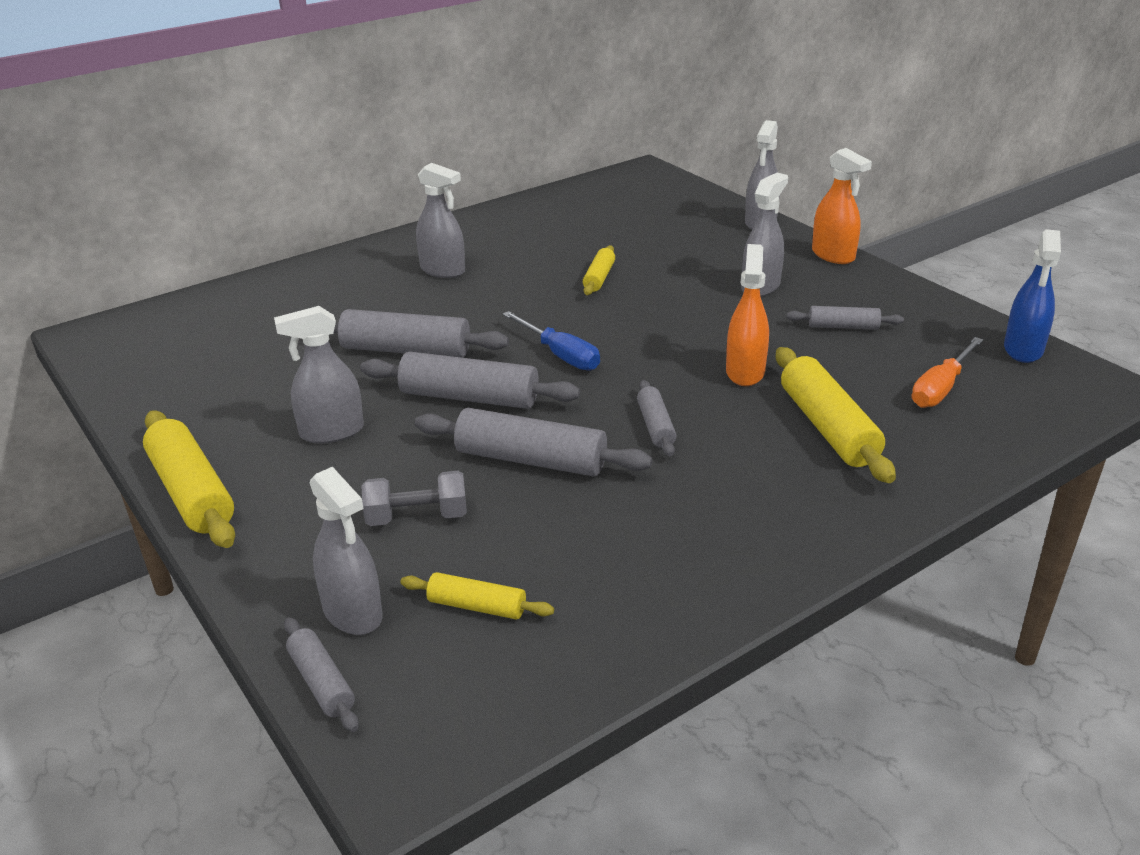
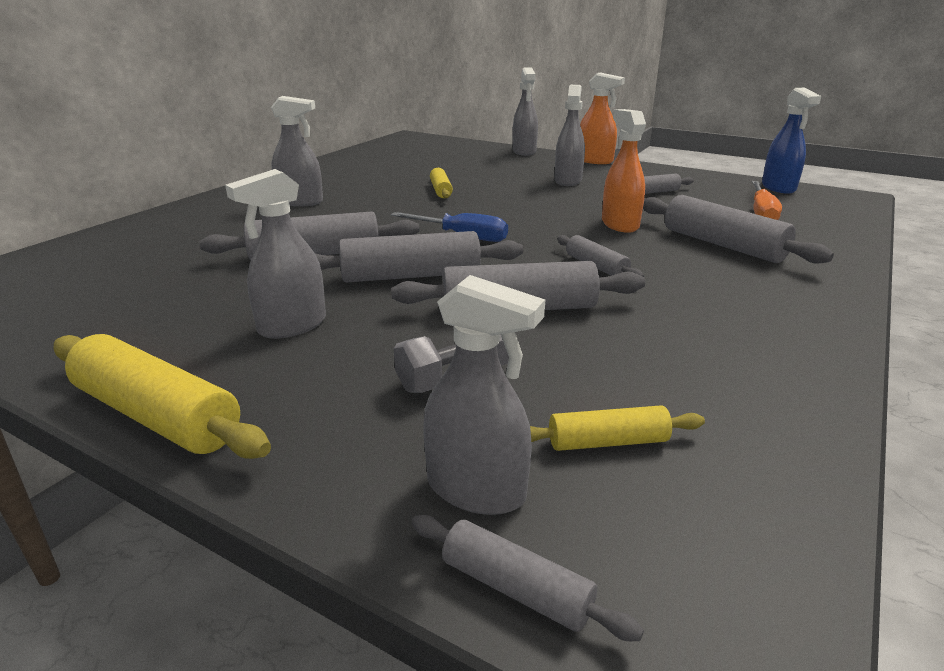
camera: 25 degrees left, 5 degrees down
(827, 428) = (723, 245): yellow rolling pin -> grey rolling pin

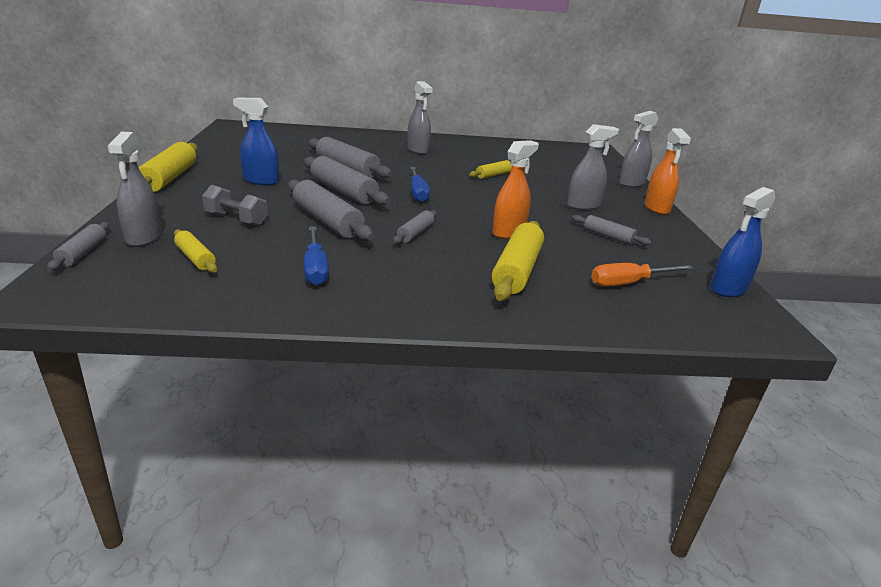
camera: 55 degrees right, 0 degrees up
(292, 326) = (261, 181): grey spray bottle -> blue spray bottle
(682, 347) = (315, 268): none -> blue screwdriver
(723, 245) = (517, 271): grey rolling pin -> yellow rolling pin

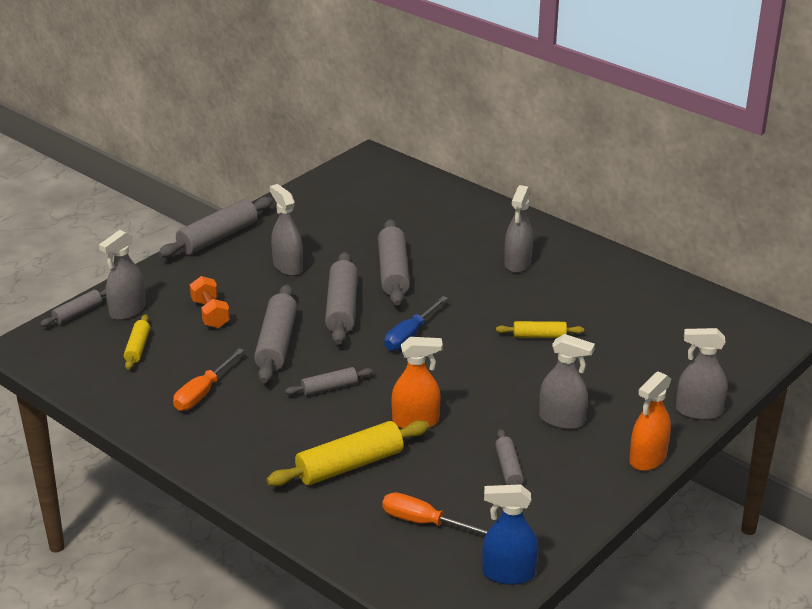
camera: 45 degrees right, 5 degrees up
(169, 178) = (218, 237): yellow rolling pin -> grey rolling pin
(236, 219) = (210, 314): grey dumbbell -> orange dumbbell
(261, 181) = (288, 266): blue spray bottle -> grey spray bottle
(315, 268) = (203, 393): blue screwdriver -> orange screwdriver

